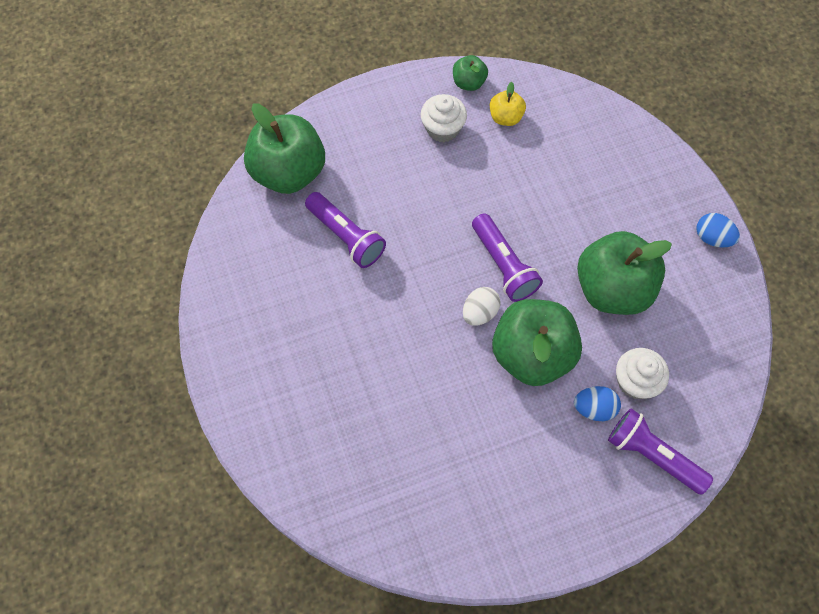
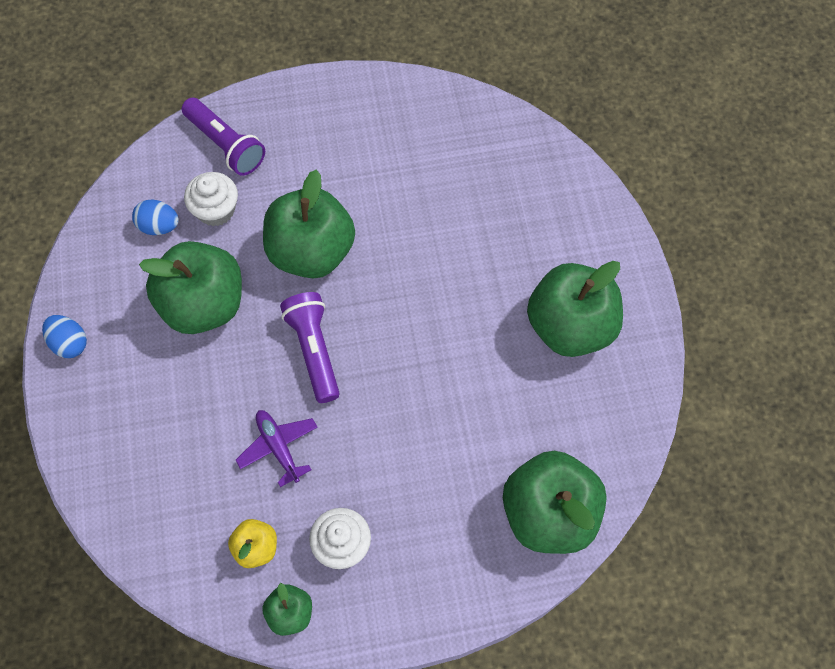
camera: 170 degrees left, 0 degrees up
(281, 322) = (570, 326): none -> green apple
(346, 237) = (487, 414): purple flashlight -> none
(479, 313) = (354, 302): white egg -> none
(510, 186) = (278, 447): none -> purple plane
(594, 408) = (266, 192): blue egg -> blue egg (159, 226)

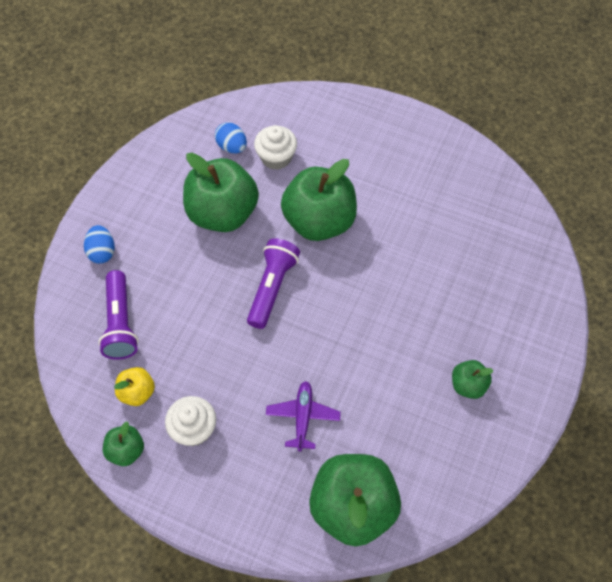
camera: 35 degrees right, 5 degrees down
(69, 343) = (122, 187): blue egg -> blue egg (102, 252)
(225, 145) = (314, 119): purple flashlight -> purple flashlight (120, 323)
(278, 447) = (200, 336): purple plane -> purple plane (303, 417)
(570, 326) = (468, 385): green apple -> green apple, size x0.47

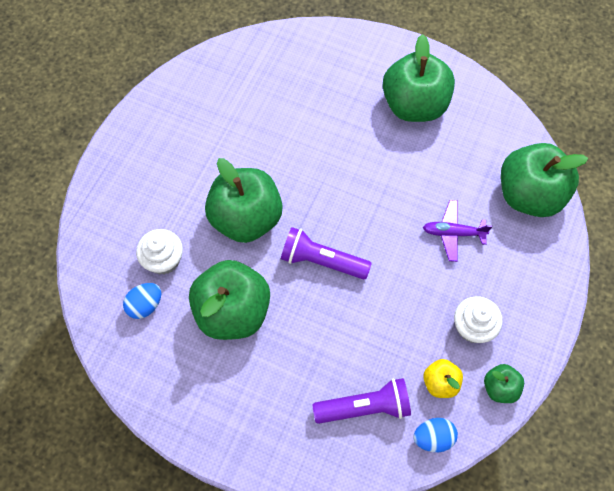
camera: 90 degrees left, 5 degrees up
(102, 252) = (278, 436): blue egg -> blue egg (433, 437)
(468, 385) = (414, 105): green apple -> green apple, size x2.11

